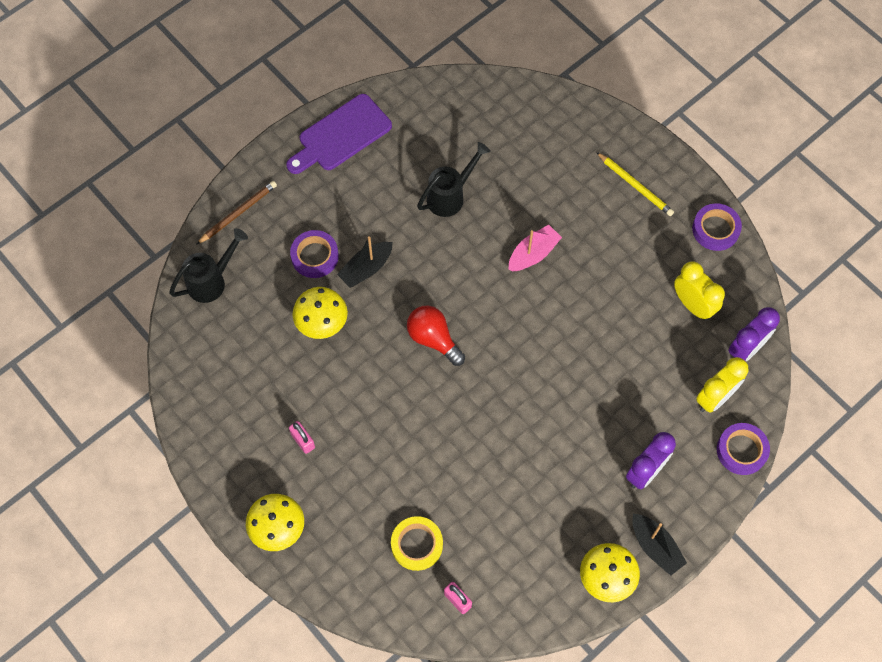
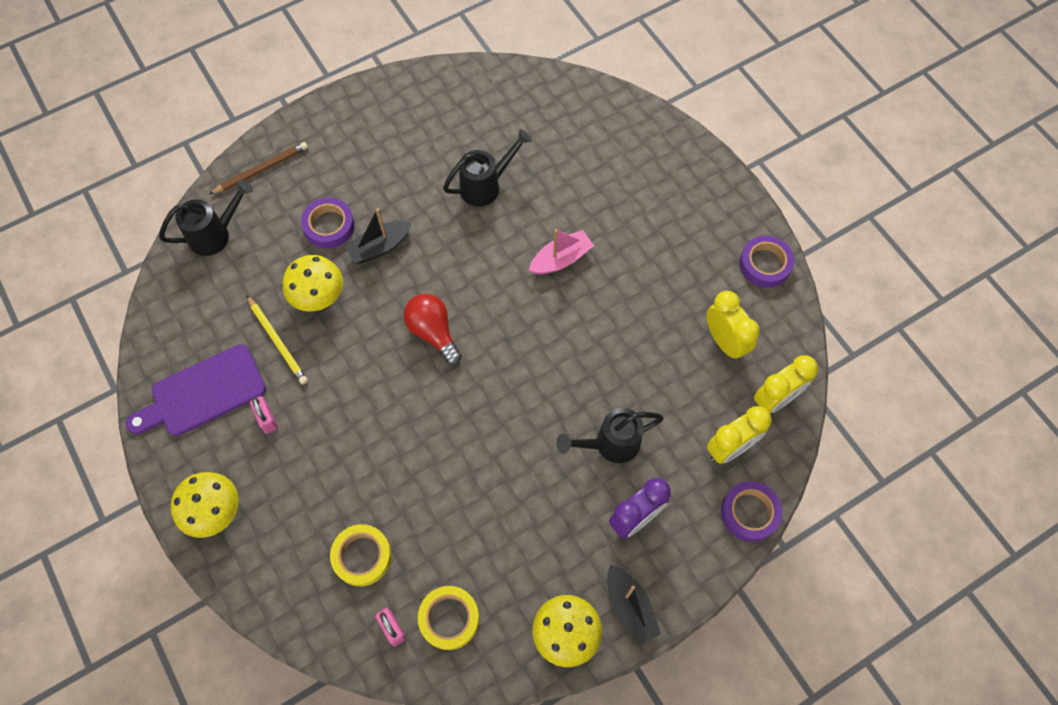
camera: 10 degrees right, 0 degrees up
(341, 135) = (387, 108): purple cutting board -> purple cutting board (203, 393)
(504, 583) = (449, 618): none -> yellow tape
(610, 412) = (609, 444): none -> black watering can
(635, 185) = (686, 205): yellow pencil -> yellow pencil (277, 341)
(746, 349) = (775, 399): purple clock -> yellow clock

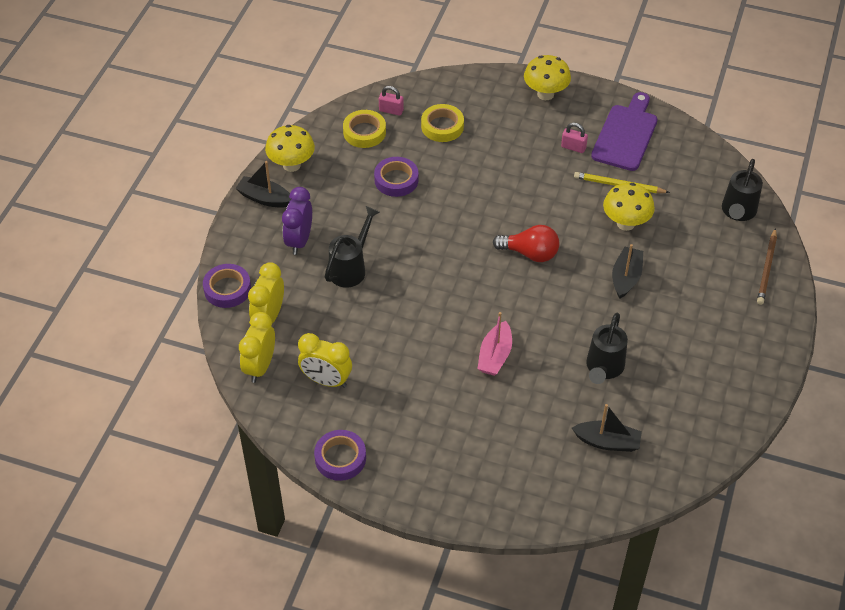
camera: 140 degrees right, 15 degrees down
(329, 226) = (675, 267): purple tape -> purple tape (396, 180)
(544, 131) = (607, 442): none -> black boat

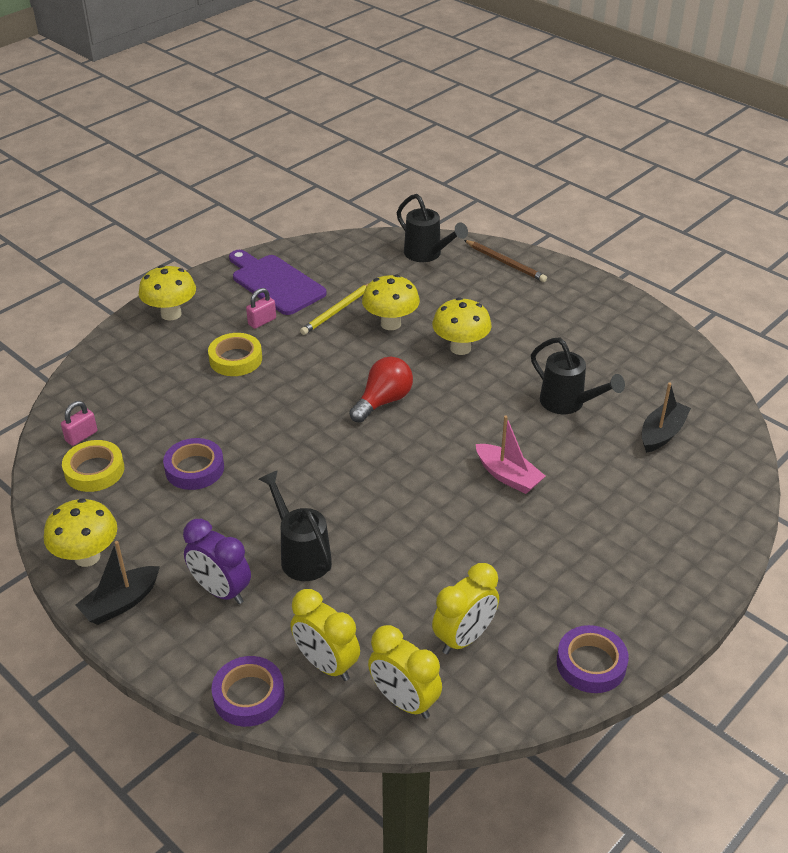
camera: 65 degrees left, 10 degrees down
(442, 126) = (146, 403): yellow tape -> yellow tape (235, 359)
(626, 277) = (460, 348): black boat -> yellow mushroom

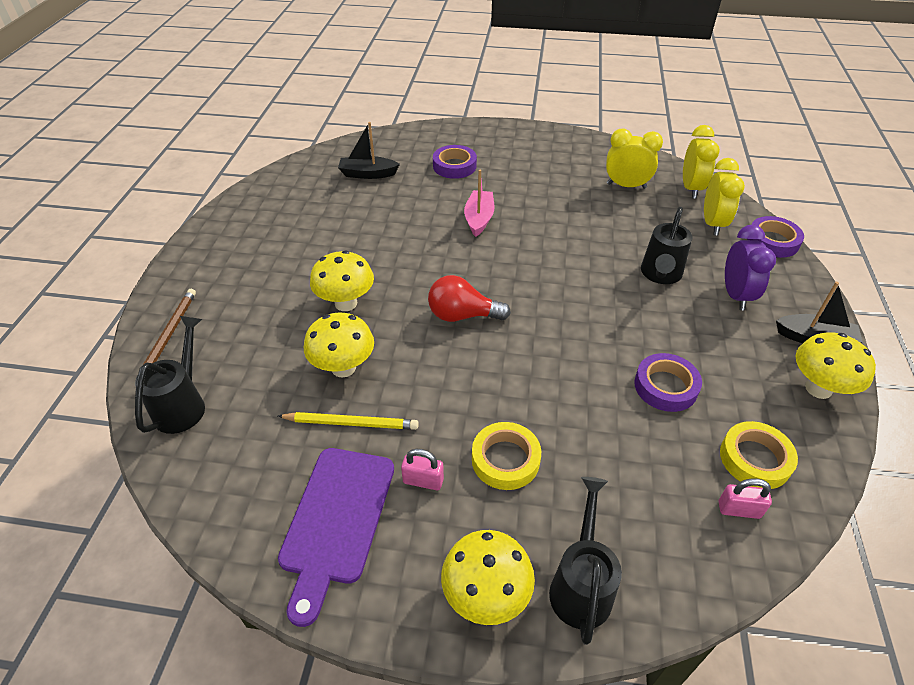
camera: 125 degrees left, 5 degrees up
(568, 404) = (372, 220): black watering can -> black watering can (581, 584)
(591, 664) = (585, 144): purple tape -> purple tape (454, 166)

